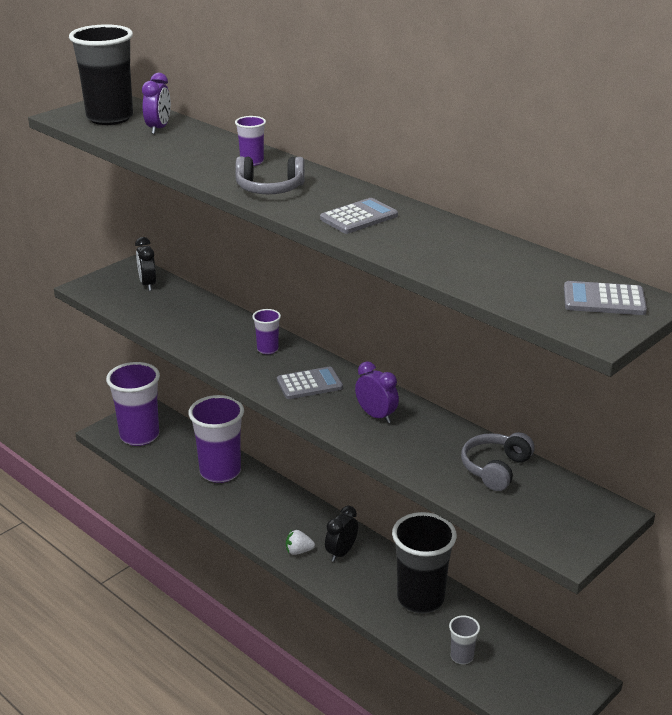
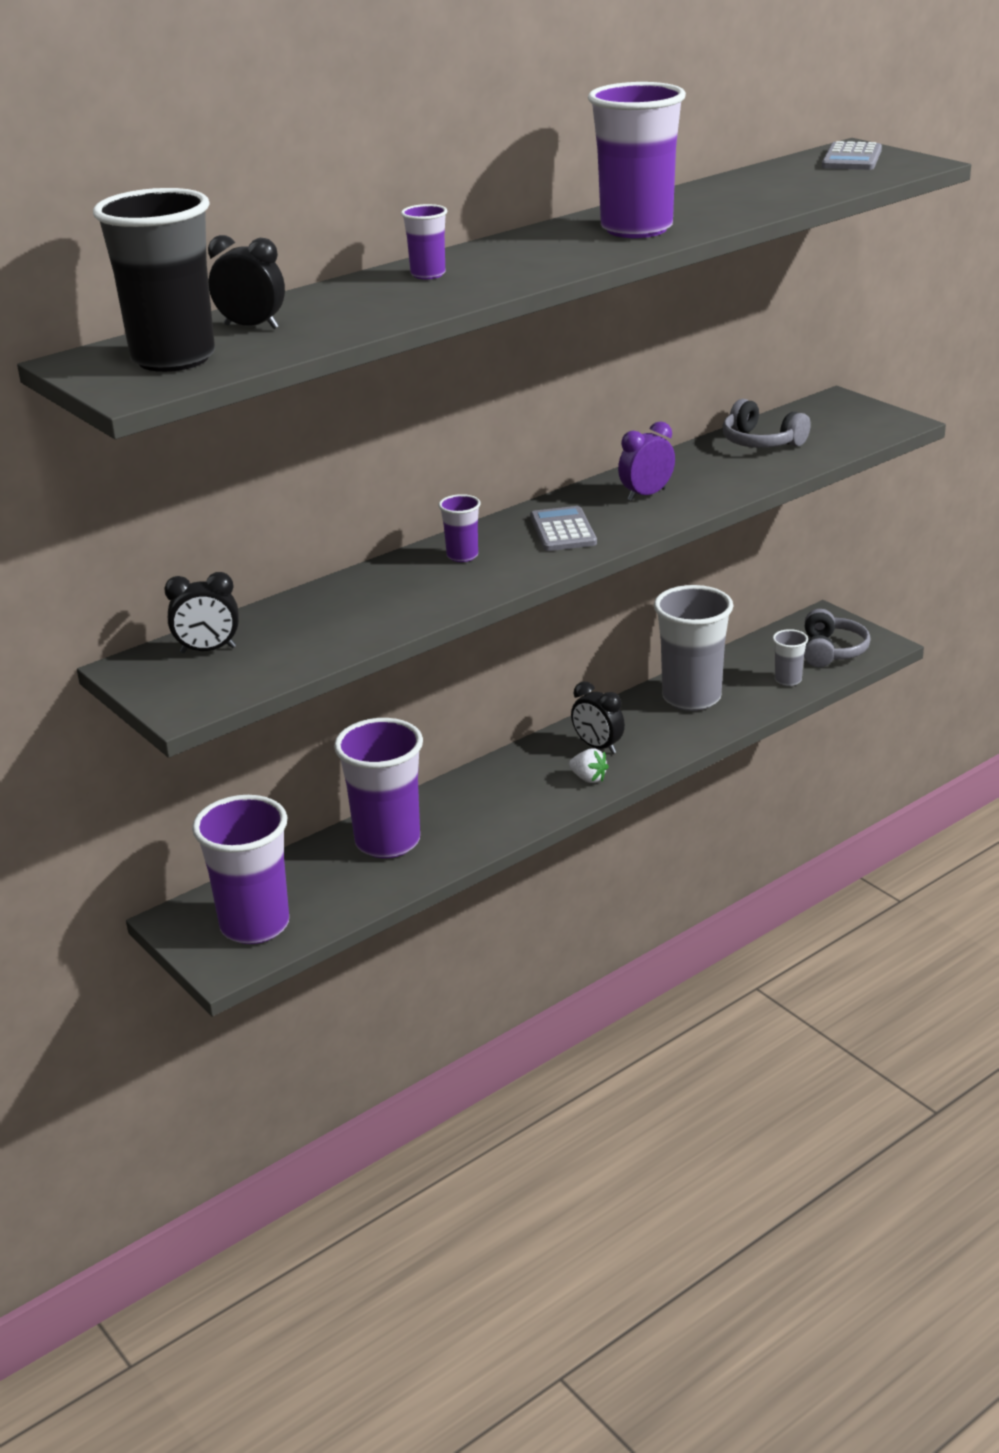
camera: 80 degrees left, 0 degrees up
(158, 128) = (251, 327): purple clock -> black clock
(270, 189) = (531, 265): grey headphones -> grey headphones (831, 651)
(298, 551) = (588, 778): white strawberry -> white strawberry turned 60 degrees counterclockwise
(359, 217) = (636, 229): grey calculator -> purple cup
(420, 599) = (691, 698): black cup -> grey cup

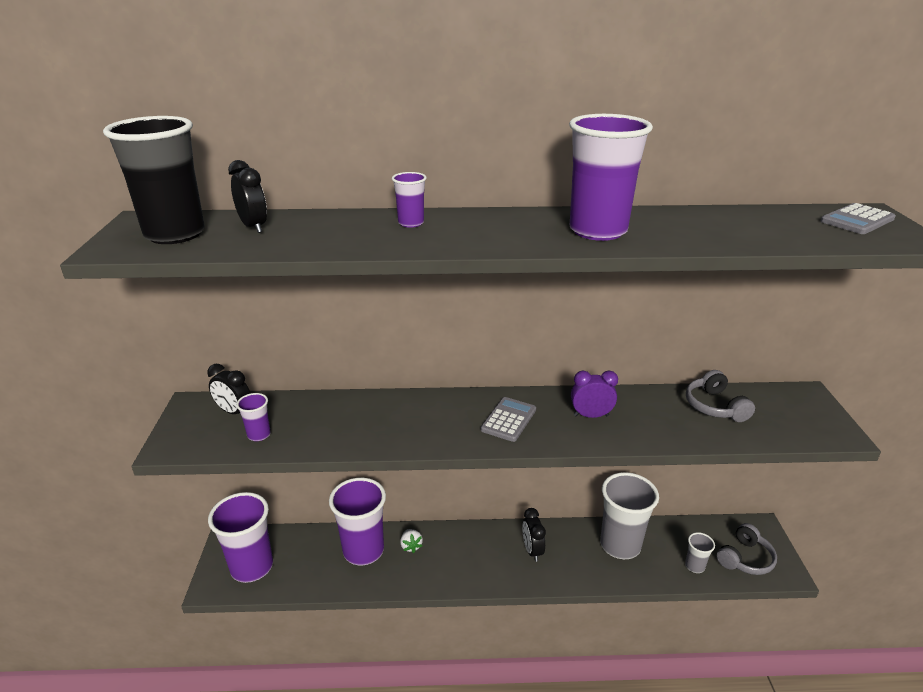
camera: 35 degrees right, 0 degrees up
(462, 556) = (432, 411): purple cup -> purple cup (259, 435)
(588, 778) = (505, 571): white strawberry -> white strawberry (411, 546)

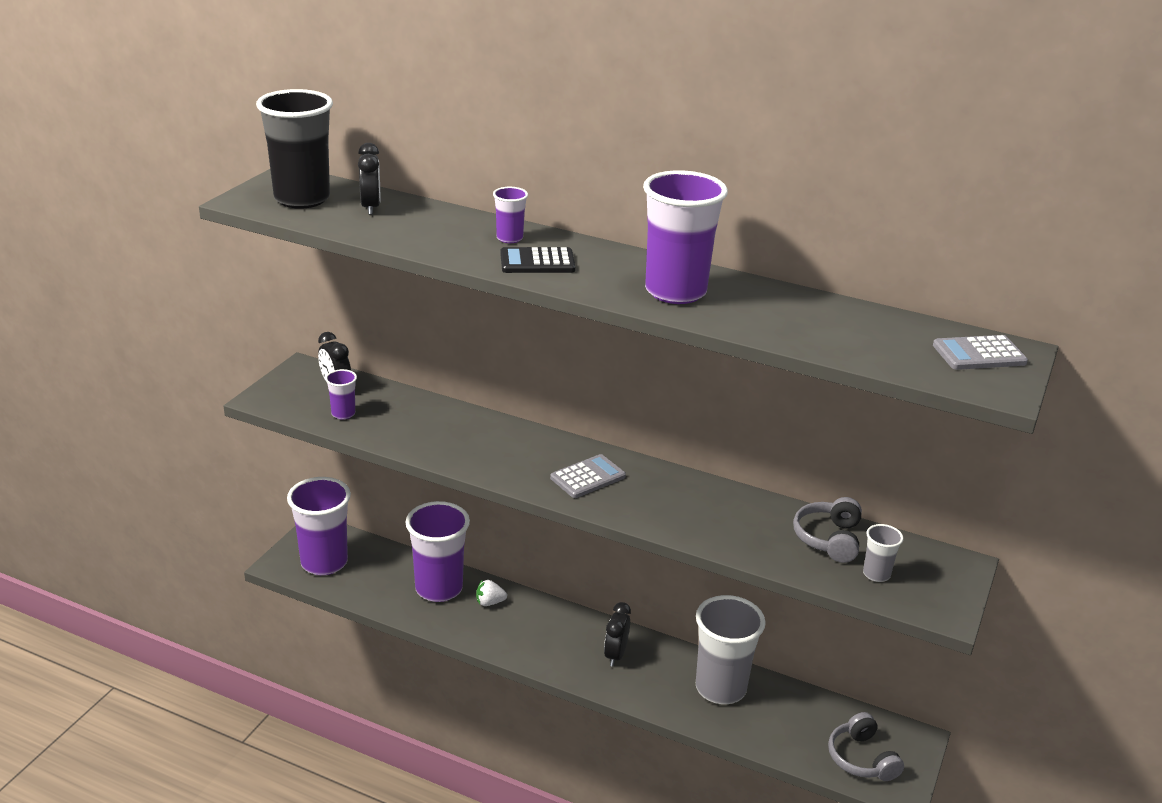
camera: 25 degrees right, 0 degrees up
(411, 546) = (489, 602): white strawberry -> white strawberry turned 75 degrees clockwise
(458, 235) = (537, 262): none -> black calculator
(591, 415) = (678, 502): purple clock -> none
(694, 566) = (790, 741): grey cup -> grey cup (876, 574)
(745, 558) = (861, 758): grey headphones -> grey headphones turned 90 degrees clockwise

